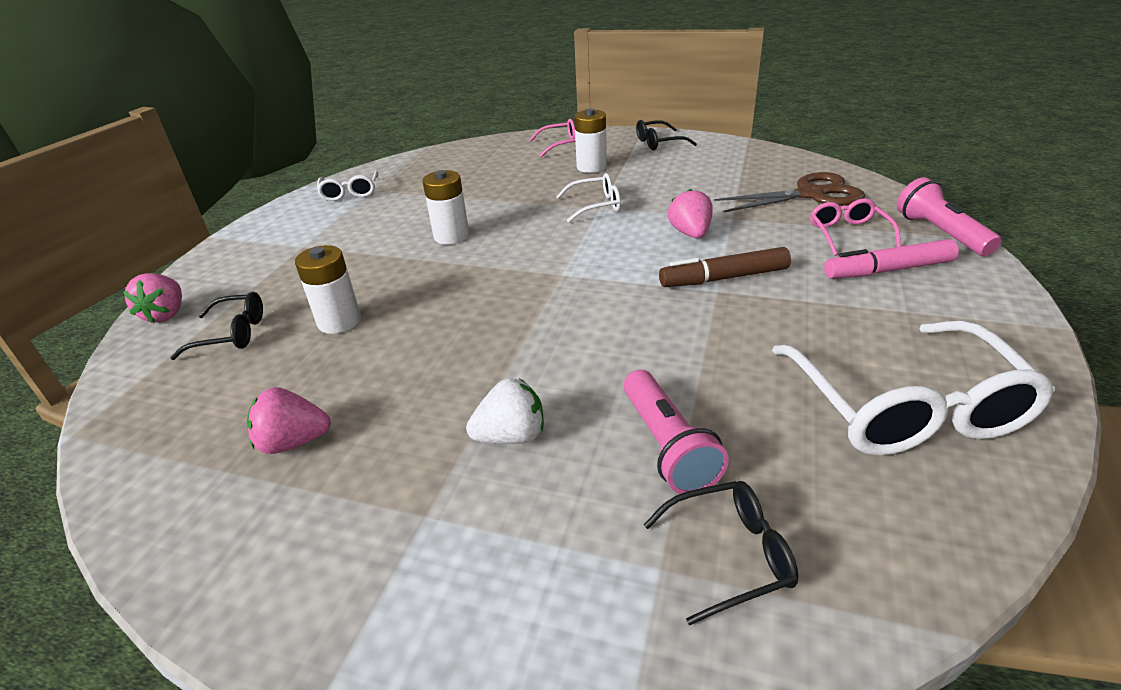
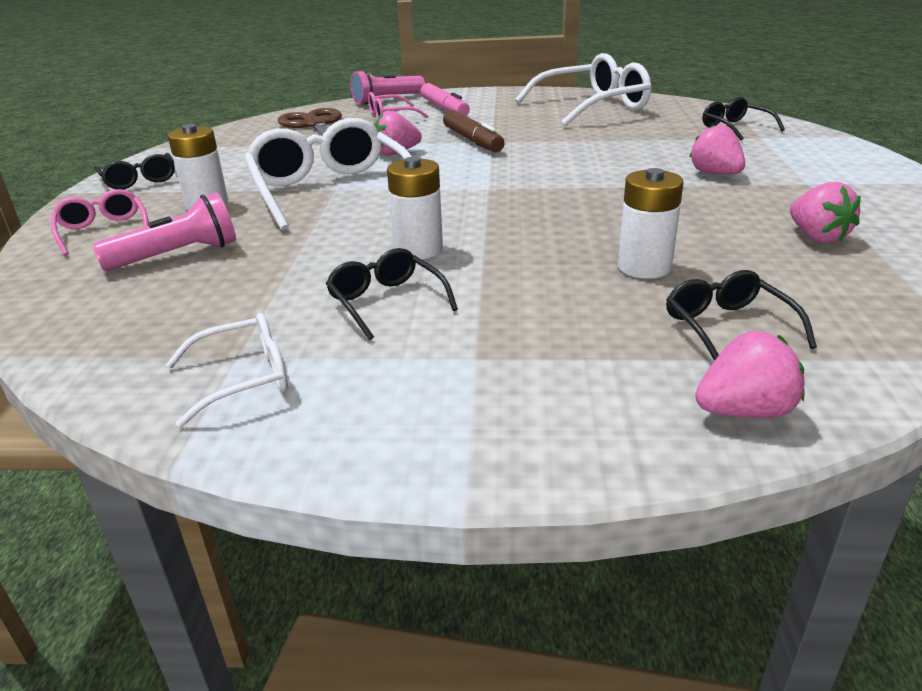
camera: 105 degrees left, 5 degrees down
(387, 224) = (386, 302): none -> black glasses
(511, 436) = (715, 174): white strawberry -> pink strawberry
(596, 206) = (330, 190): white glasses -> white glasses, size x1.96
(667, 446) = (676, 141): pink flashlight -> pink flashlight (177, 255)

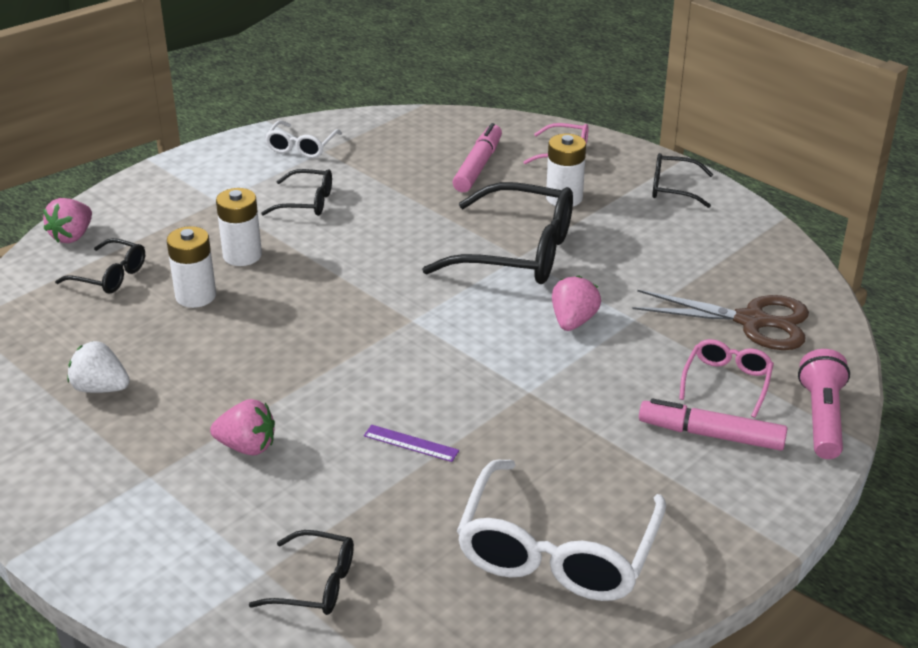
camera: 130 degrees right, 5 degrees up
(177, 255) = (478, 166): pink flashlight -> pink marker
(330, 190) = (518, 252): white glasses -> black glasses
(418, 249) = (352, 239): white battery -> white battery (242, 255)
(472, 140) = (549, 381): brown marker -> none
(601, 146) = (411, 443): none -> purple ruler
(817, 237) = (100, 388): pink strawberry -> white strawberry

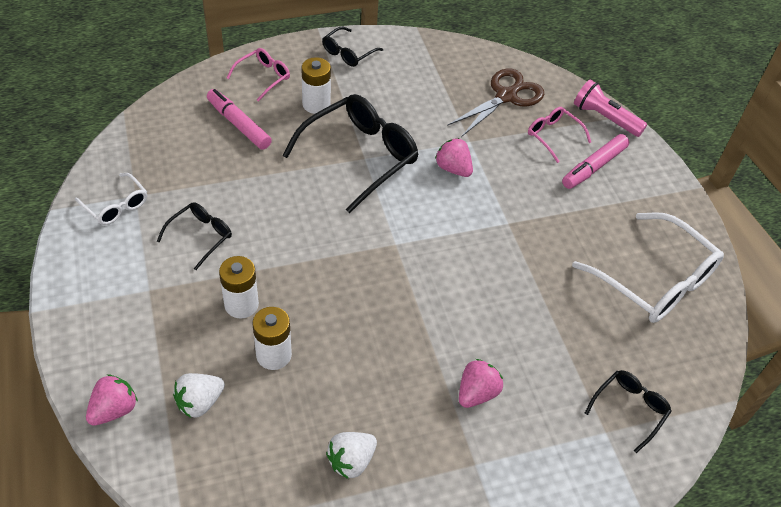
camera: 65 degrees left, 15 degrees up
(72, 236) = (114, 409): pink strawberry -> pink strawberry turned 105 degrees counterclockwise
(110, 276) = (200, 402): black glasses -> white strawberry
(411, 443) = (524, 303): purple ruler -> none

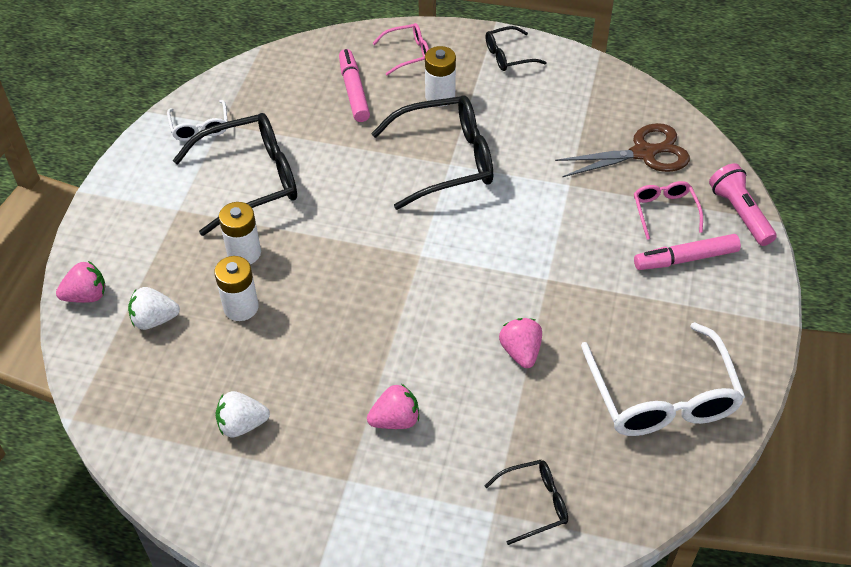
camera: 35 degrees right, 0 degrees up
(200, 236) = (251, 180): black glasses -> black glasses, size x1.96
(453, 168) = (531, 205): pink strawberry -> pink strawberry (520, 352)

